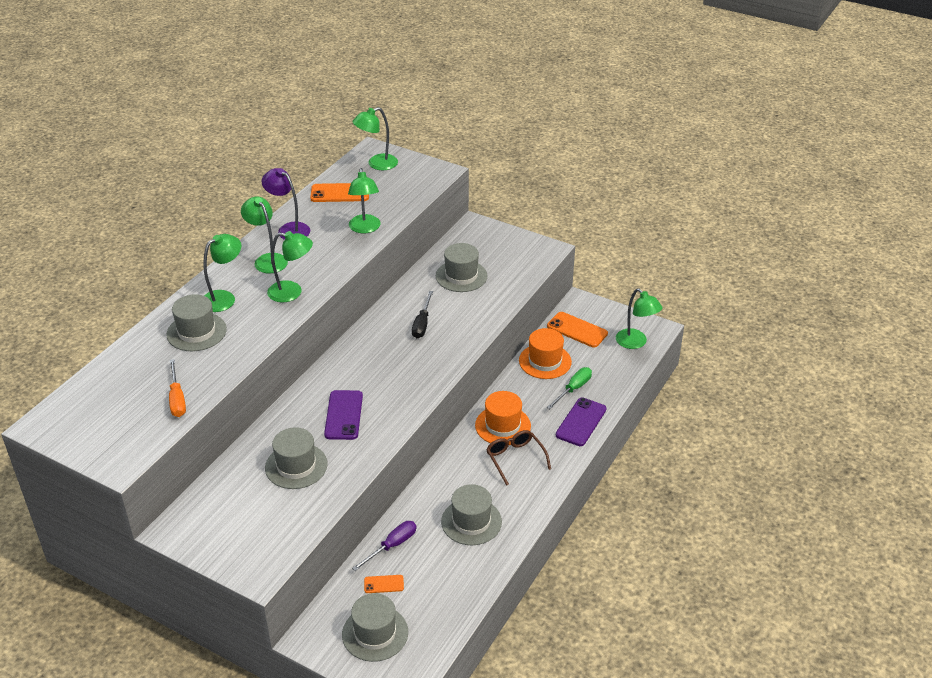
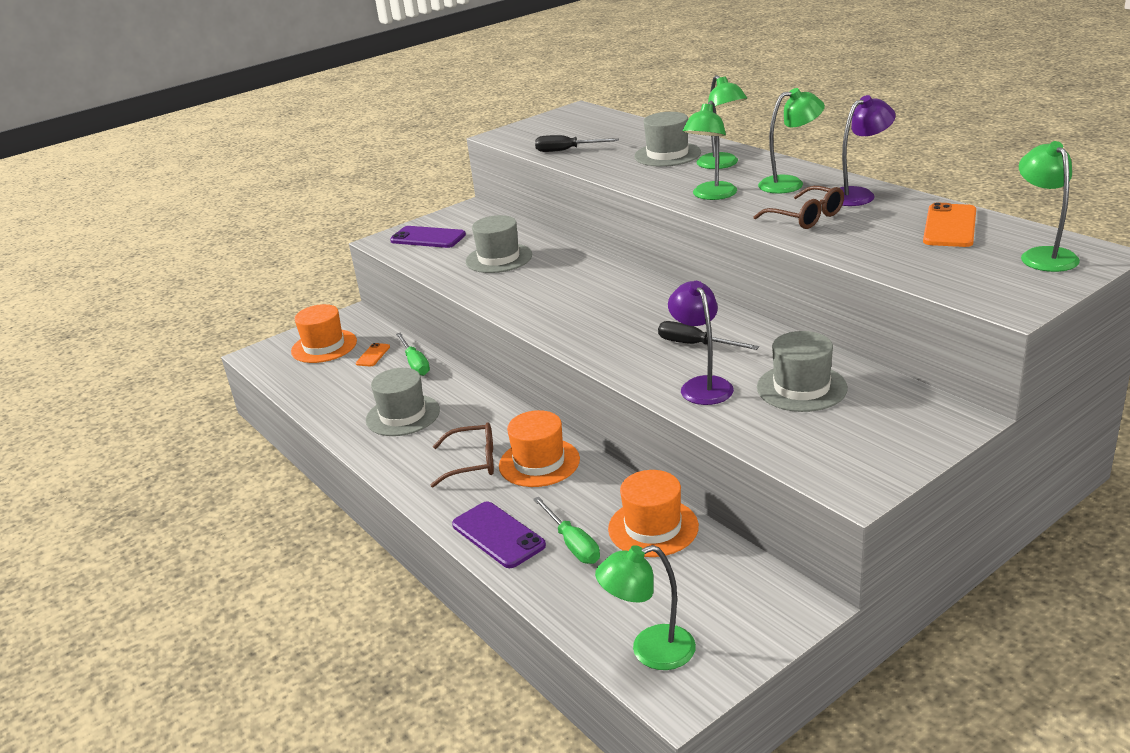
camera: 115 degrees right, 10 degrees down
(177, 399) = (567, 150): orange screwdriver -> black screwdriver
(330, 245) = (806, 217): none -> brown glasses
(343, 415) = (554, 284): purple phone -> purple phone (428, 238)
(365, 228) = (842, 239): green lamp -> none
(375, 633) = (324, 346): grey hat -> orange hat
(392, 546) = (415, 364): purple screwdriver -> green screwdriver
(471, 312) = (702, 385): none -> purple lamp
(577, 330) = (719, 582): orange phone -> none

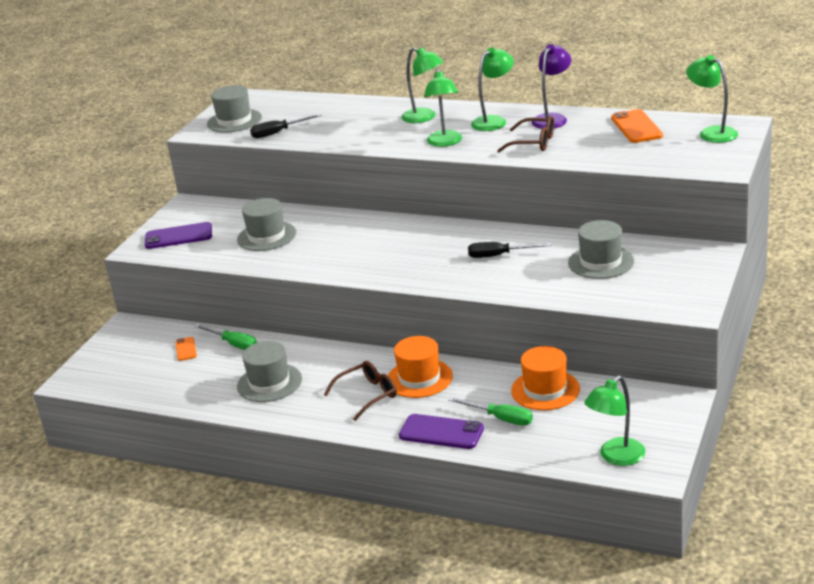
camera: 30 degrees left, 0 degrees up
(324, 346) = (129, 356): orange hat -> none
(667, 154) = (370, 119): grey hat -> grey hat (234, 121)
(702, 385) = (533, 280): purple lamp -> none

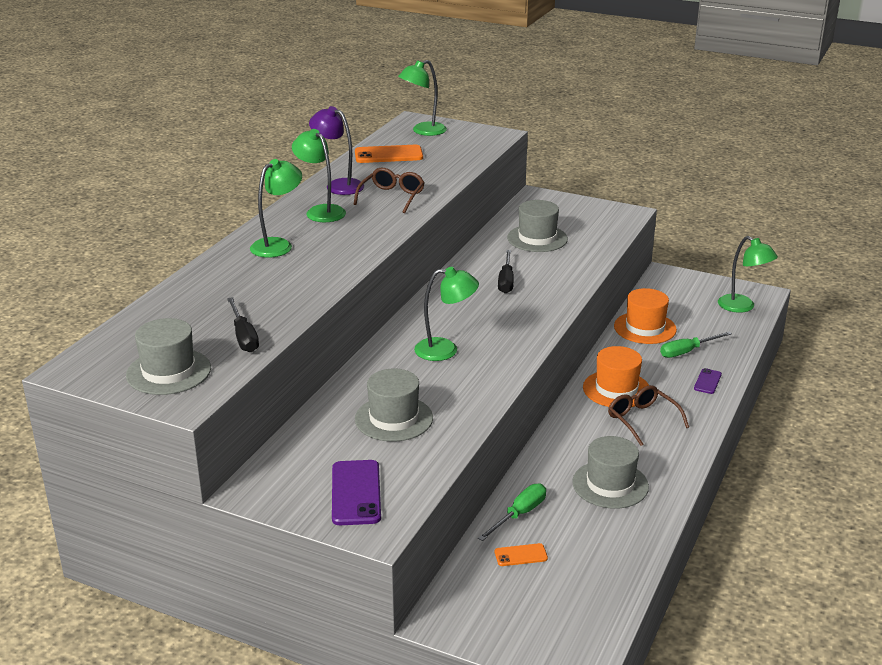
camera: 90 degrees left, 0 degrees up
(441, 432) = (707, 381): purple phone -> purple phone, size x0.54
(445, 142) = (359, 237): green lamp -> green lamp (445, 350)
(500, 418) = (687, 351): green screwdriver -> green screwdriver turned 150 degrees counterclockwise

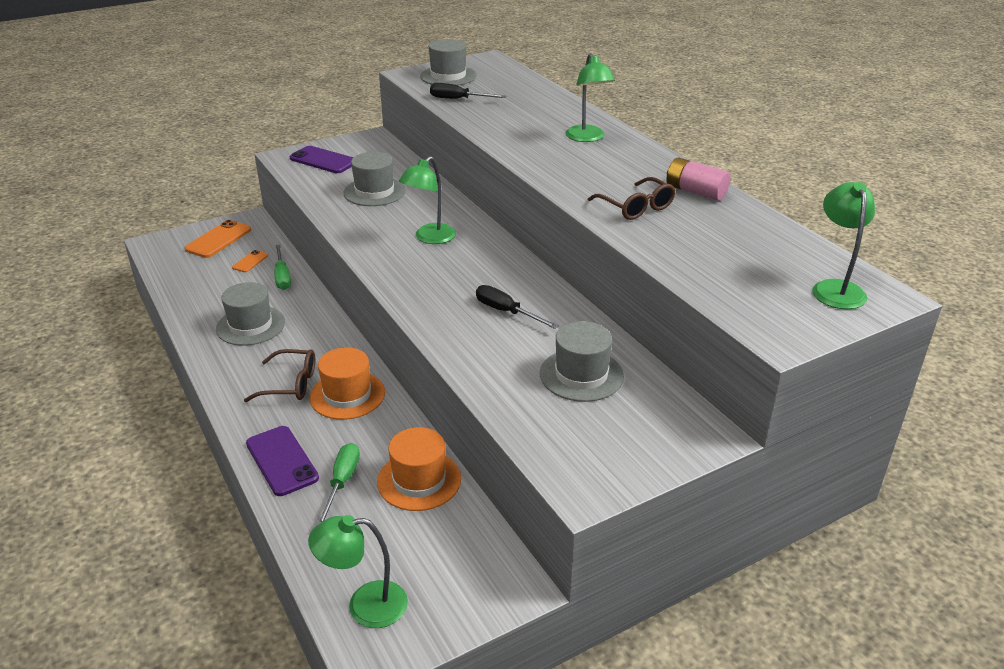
camera: 125 degrees right, 5 degrees up
(321, 211) = (639, 169): green lamp -> none
(338, 185) = (695, 192): purple lamp -> pink battery
(388, 155) = (763, 241): orange phone -> orange phone (218, 239)
(707, 381) = (282, 461): purple phone -> purple phone, size x1.84

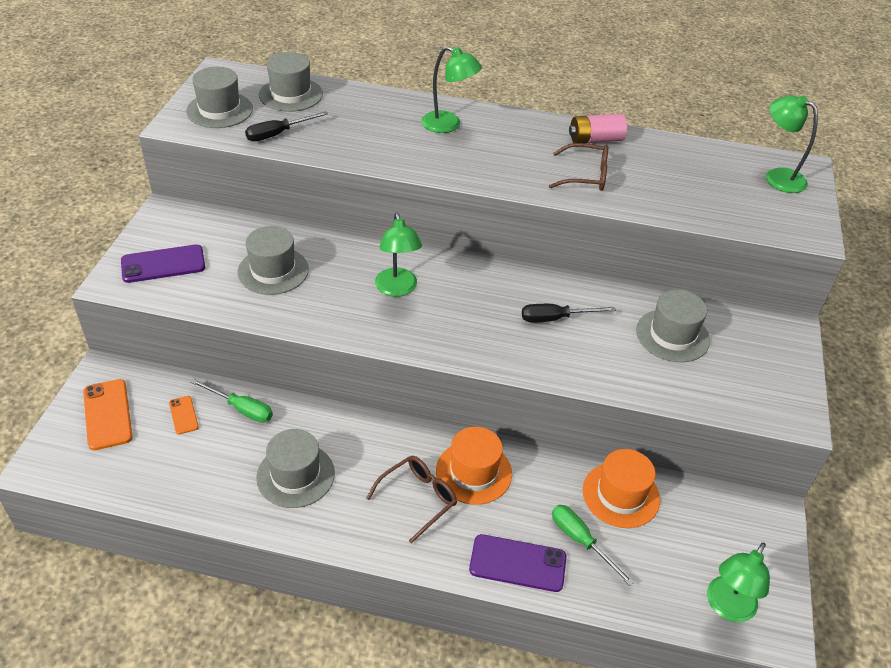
camera: 50 degrees left, 10 degrees up
(509, 84) = (291, 94): none -> grey hat

